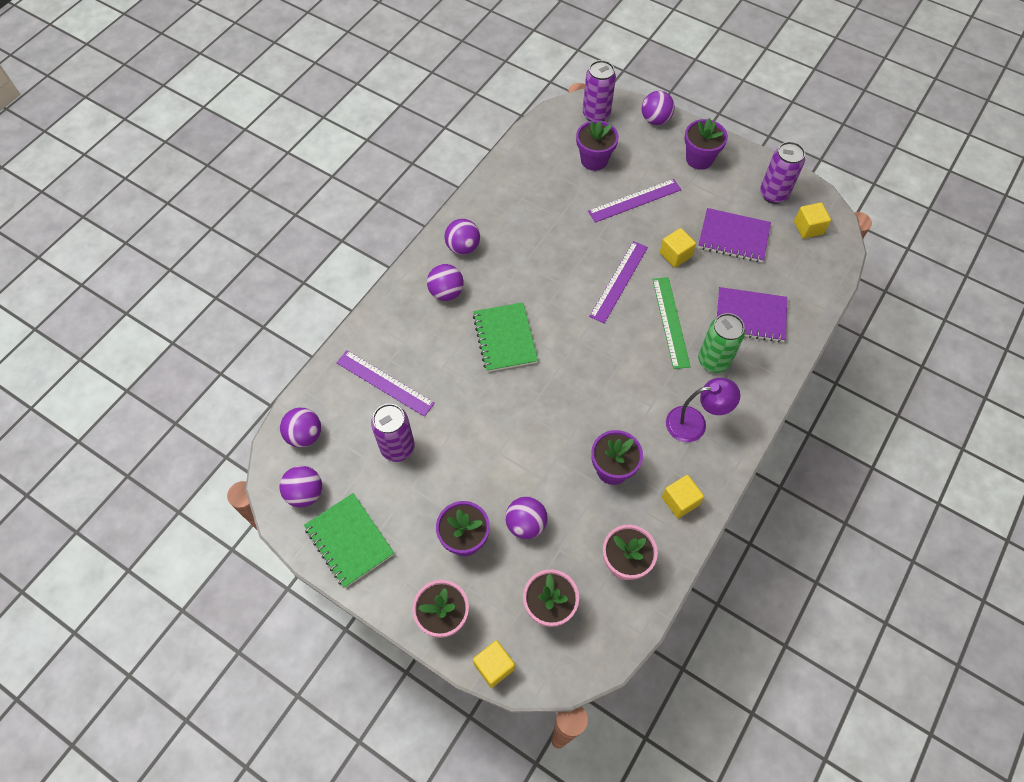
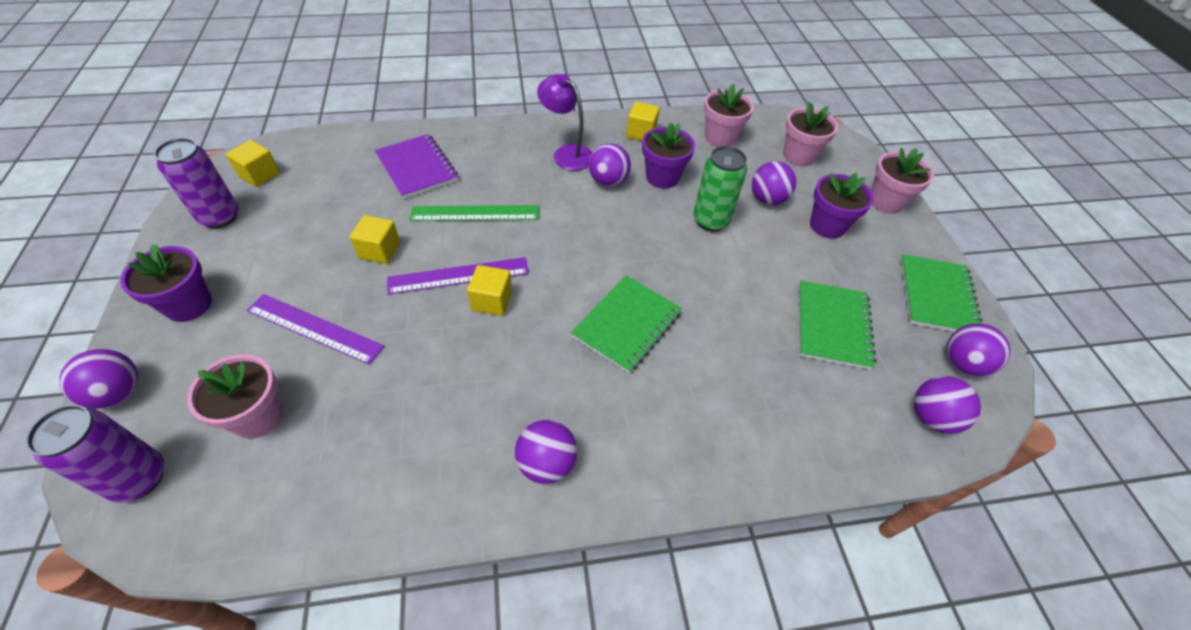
camera: 135 degrees left, 10 degrees down
(384, 383) = (796, 393): purple ruler -> none
(397, 448) = (832, 326): purple can -> green notebook
(446, 292) = (630, 426): purple ball -> purple ball (608, 181)
(494, 666) = (868, 160): yellow cube -> yellow cube (492, 301)
(594, 160) = (258, 416): purple flower pot -> pink flower pot
(671, 322) = (475, 213): green ruler -> green ruler turned 45 degrees clockwise
(713, 361) = (492, 169): green can -> green can (710, 220)
(733, 237) = (315, 220): purple notebook -> none

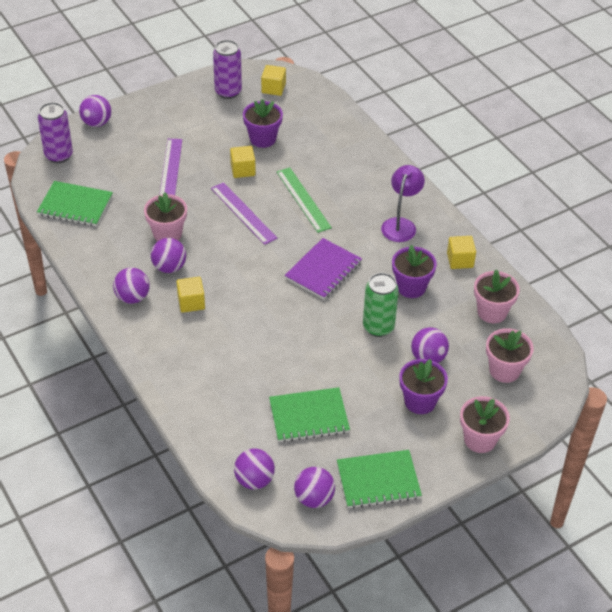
camera: 70 degrees right, 5 degrees down
(189, 305) = (159, 116): purple flower pot -> purple flower pot (263, 139)
(258, 416) = (107, 177): pink flower pot -> pink flower pot (167, 234)
(417, 168) = (329, 154): purple notebook -> purple notebook (323, 270)
(492, 301) = (232, 235): yellow cube -> yellow cube (191, 302)
(608, 181) = (384, 257): purple ball -> purple ball (169, 267)
(627, 324) = (248, 305): green notebook -> green notebook (75, 205)

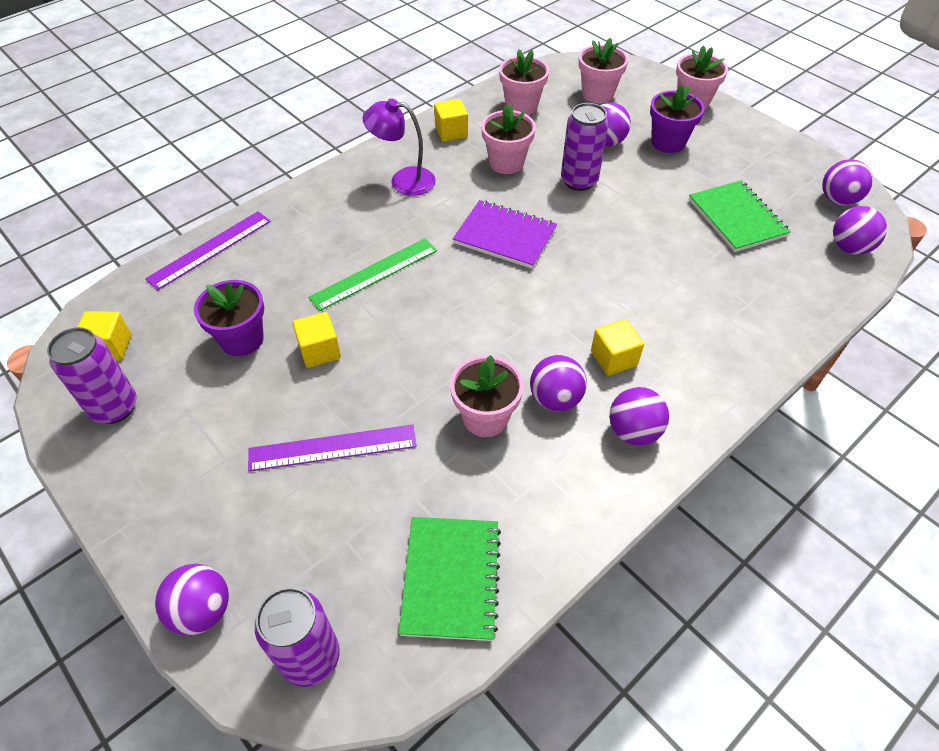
camera: 100 degrees left, 5 degrees up
(243, 213) = (416, 333): purple ruler -> purple ruler (210, 249)
(378, 327) = (579, 181): green can -> purple can
(378, 481) = (784, 160): green notebook -> none
(411, 287) = (506, 163): purple flower pot -> pink flower pot

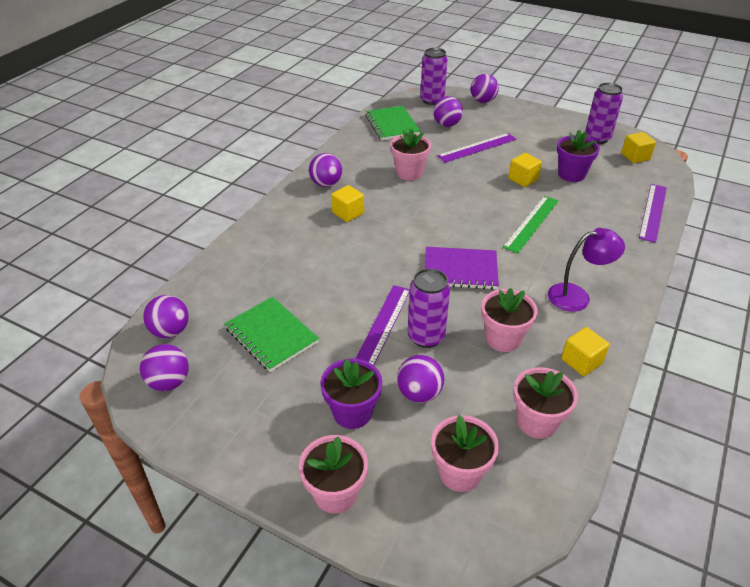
camera: 160 degrees right, 10 degrees down
(555, 399) = (375, 187): purple ball -> purple ball (446, 124)
(618, 200) = (382, 326): none -> purple ruler

